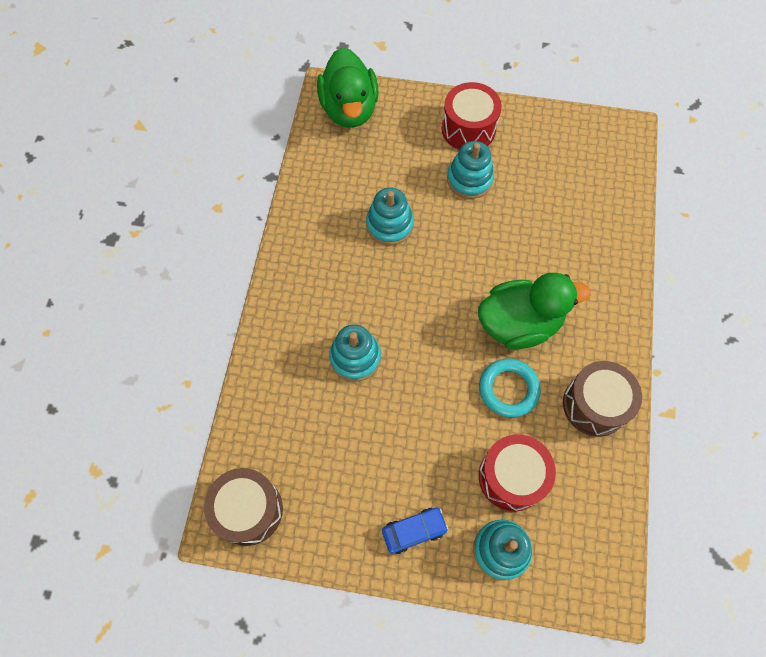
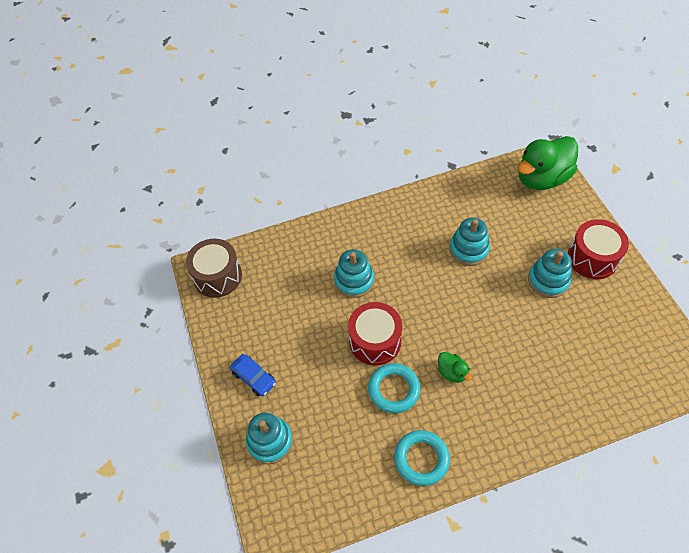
camera: 65 degrees right, 10 degrees down
(511, 477) = (327, 423): red drum -> red drum (375, 341)
(519, 323) = (452, 372): green duck -> green duck, size x0.44
(594, 405) = (421, 459): brown drum -> turquoise ring

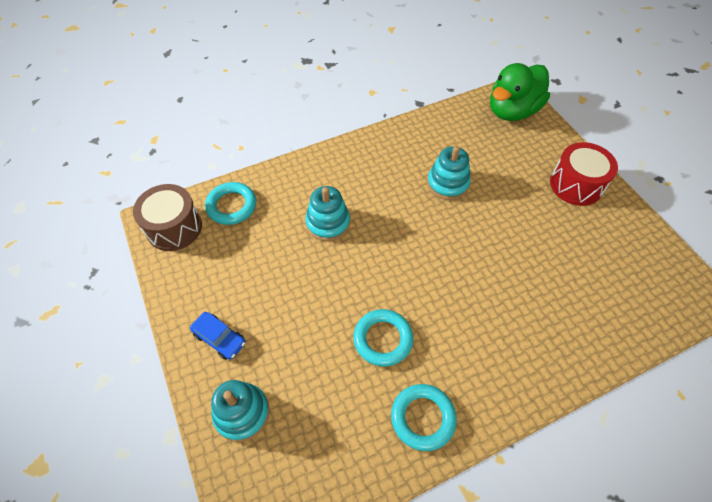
camera: 10 degrees left, 0 degrees up
(269, 259) = (232, 206): none -> turquoise ring
(375, 341) = (356, 286): red drum -> none
(452, 372) = (446, 314): green duck -> none
(548, 280) = (534, 210): turquoise stacking toy -> none

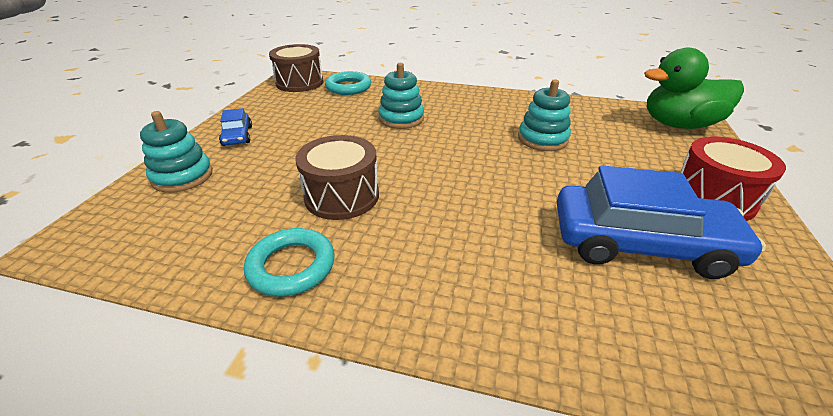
camera: 40 degrees right, 20 degrees down
(383, 339) = (342, 196): turquoise ring -> brown drum
(570, 253) = (640, 243): none -> blue car

